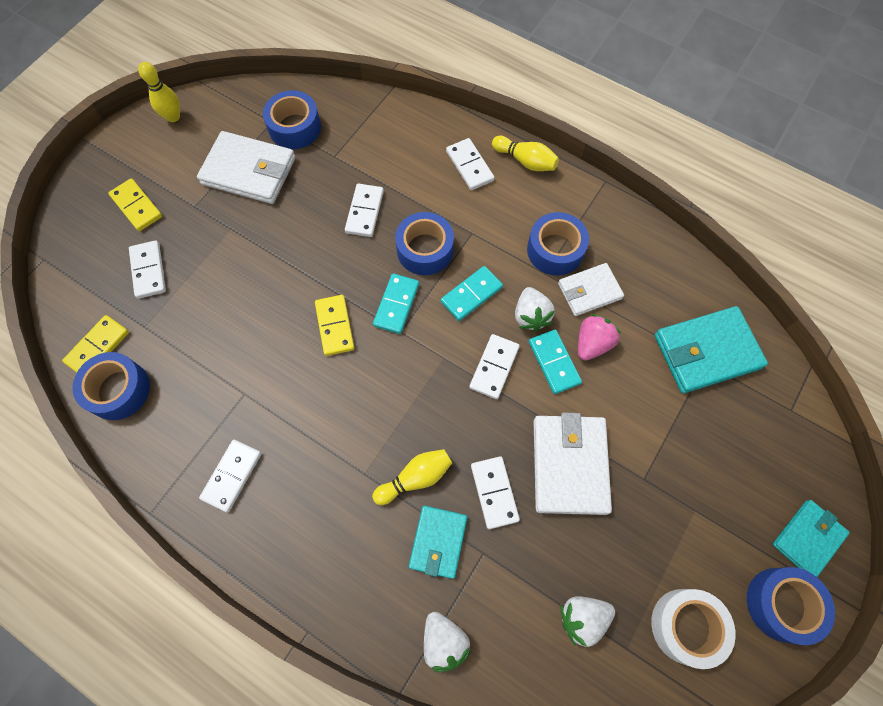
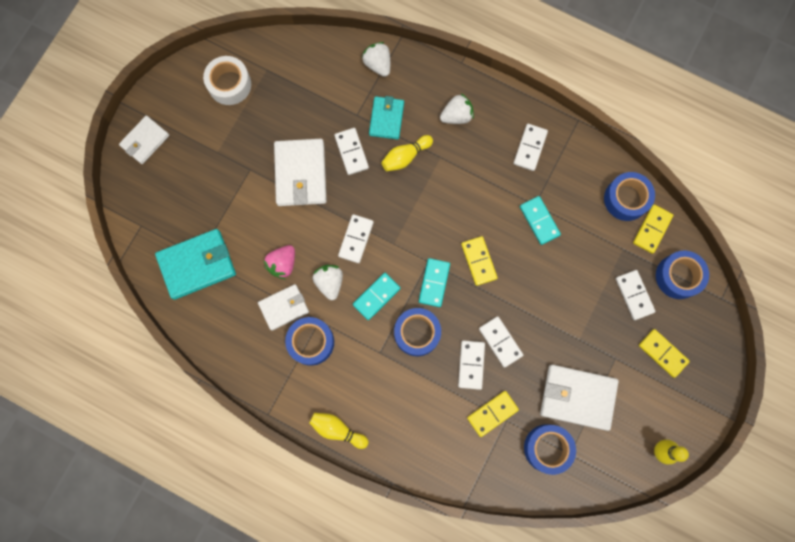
camera: 175 degrees right, 10 degrees up
(349, 163) = (492, 413): none -> yellow domino
(470, 166) = (386, 420): white domino -> white domino (500, 342)
(554, 362) = (311, 247): turquoise domino -> turquoise domino (539, 221)
(582, 618) = (293, 83): white strawberry -> white strawberry (456, 116)
(781, 604) = (168, 101): blue tape -> blue tape (678, 276)
(807, 538) = (145, 141): turquoise wallet -> white wallet

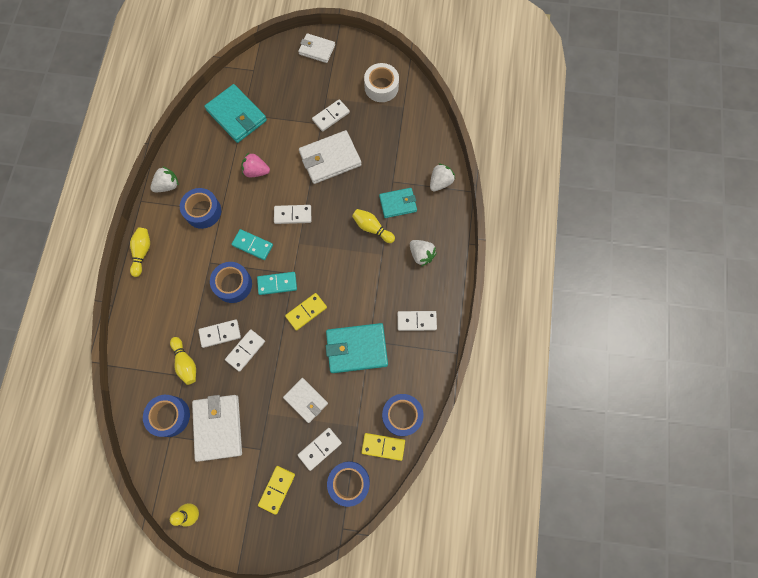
camera: 70 degrees right, 5 degrees down
(284, 307) = (223, 183): white wallet -> white wallet (306, 400)
(329, 282) = (252, 208): white strawberry -> white strawberry (168, 185)
(351, 152) = (361, 188): white domino -> white domino (331, 116)
(492, 413) = (186, 363): yellow domino -> yellow bowling pin
(539, 221) = (356, 349): turquoise domino -> turquoise wallet

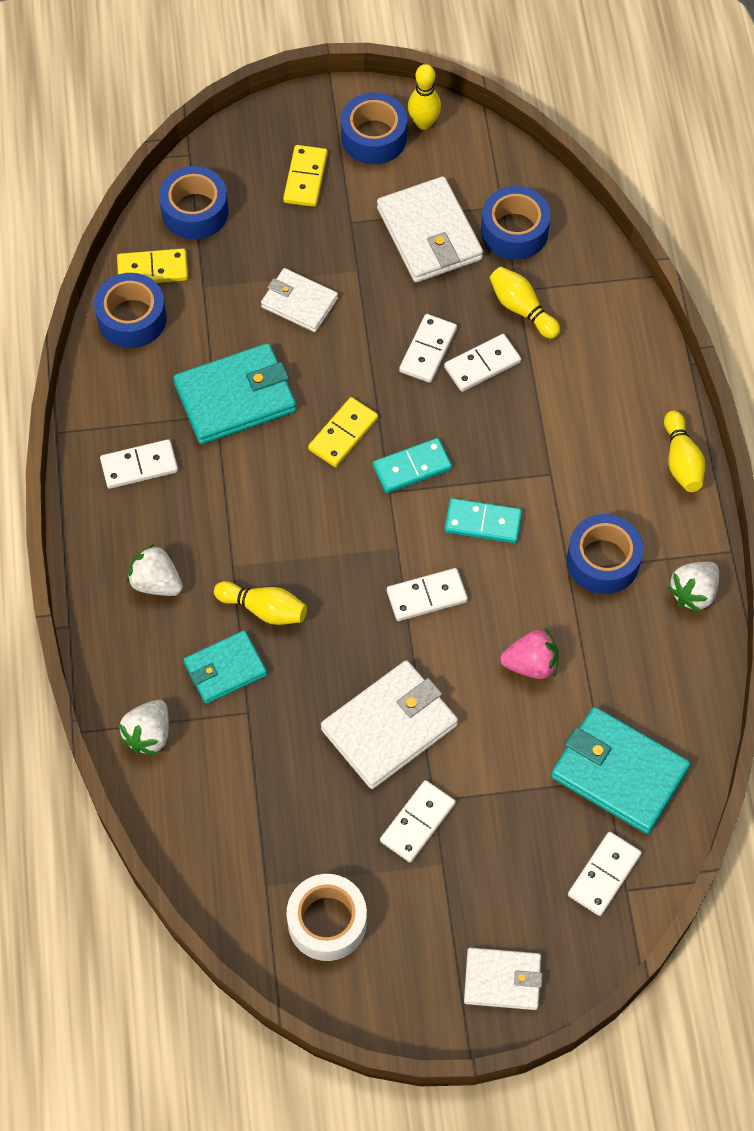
camera: 165 degrees right, 10 degrees down
(233, 284) = (492, 447): blue tape -> blue tape (374, 137)
(320, 449) = (255, 243): white domino -> white domino (604, 875)

